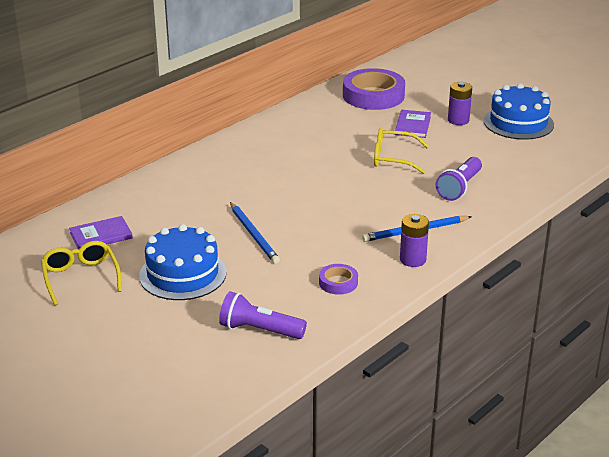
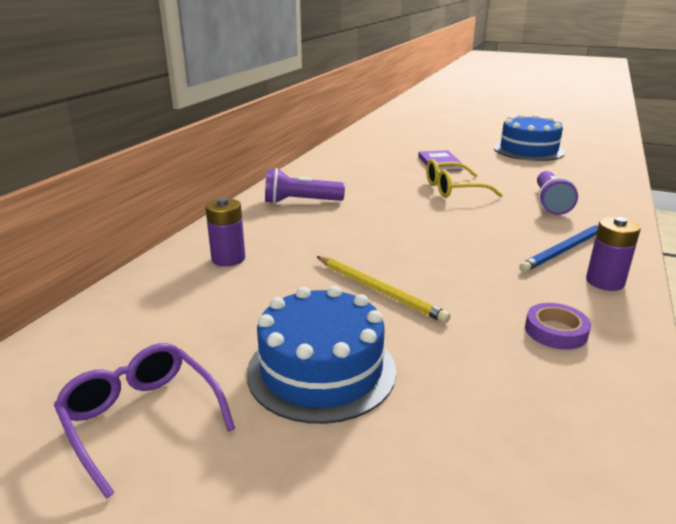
camera: 20 degrees left, 5 degrees down
(80, 277) = (141, 418): yellow glasses -> purple glasses
(101, 235) = (149, 335): purple book -> none
(254, 235) = (379, 290): blue pencil -> yellow pencil
(259, 330) = (532, 444): purple flashlight -> purple flashlight (300, 202)
(373, 95) = (377, 147): purple tape -> none
(458, 120) = (475, 155): purple battery -> purple battery (228, 259)

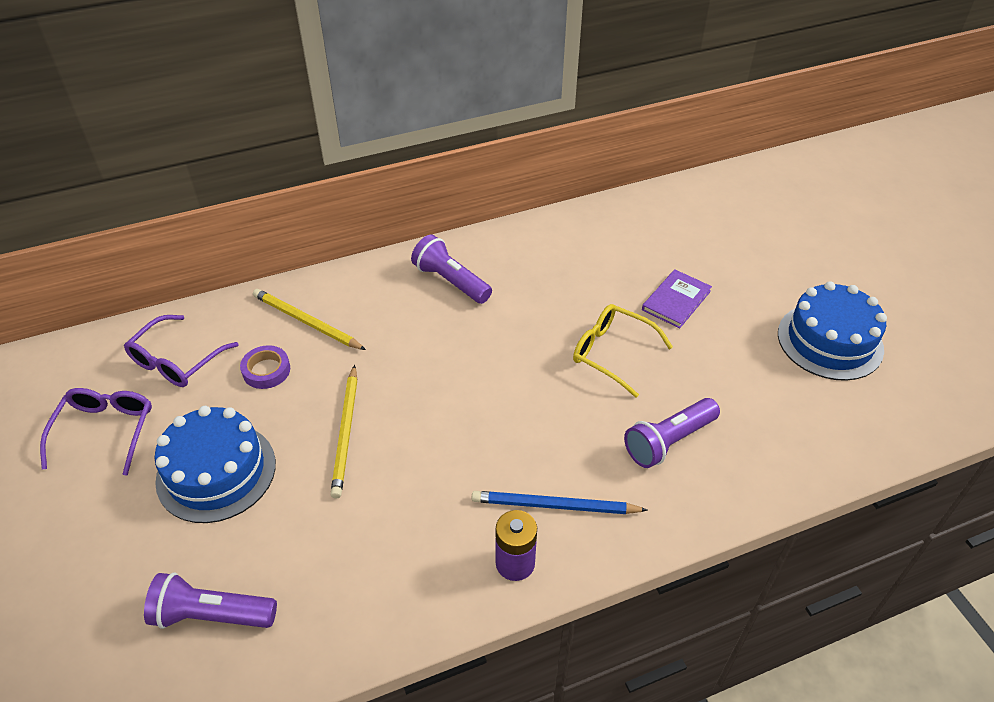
camera: 45 degrees right, 20 degrees up
(139, 333) = (176, 361): none -> purple glasses
(228, 259) = (306, 322): purple battery -> yellow pencil
(513, 454) = (211, 615): none -> purple flashlight
(555, 331) = (388, 568): purple tape -> purple tape (266, 370)

